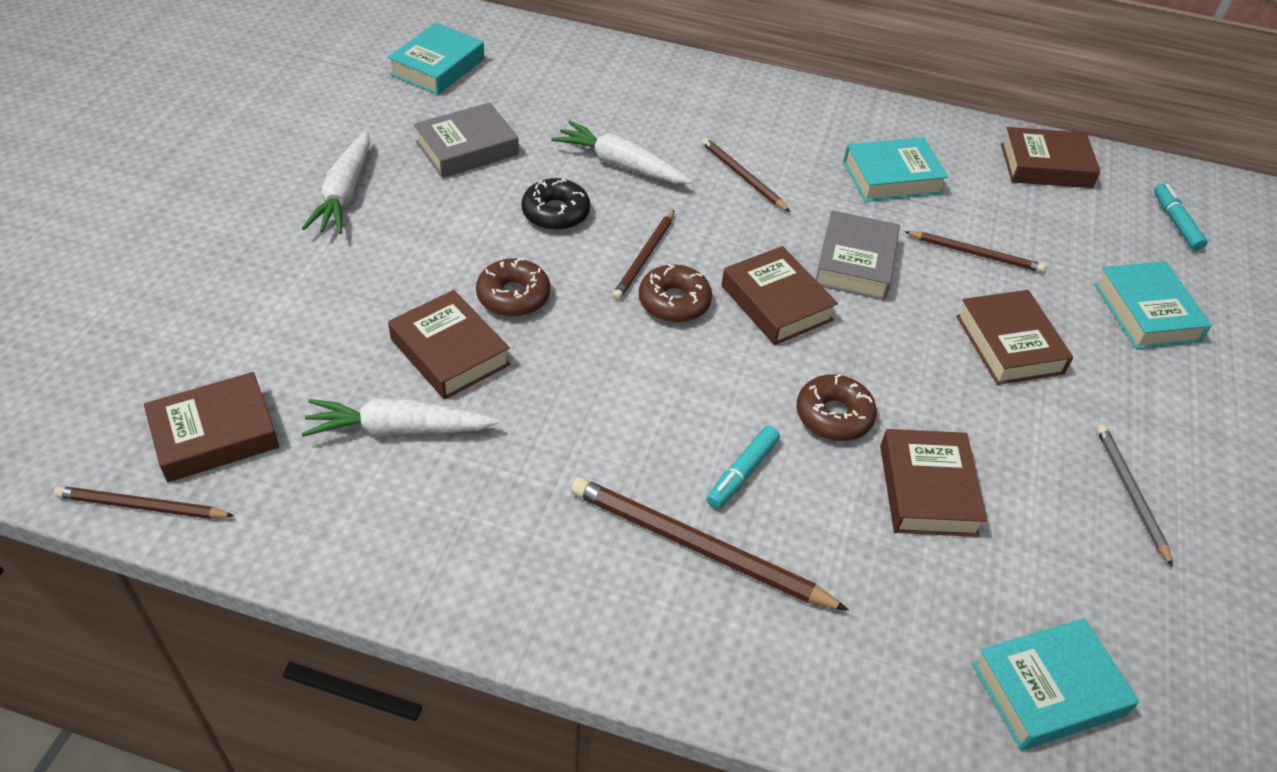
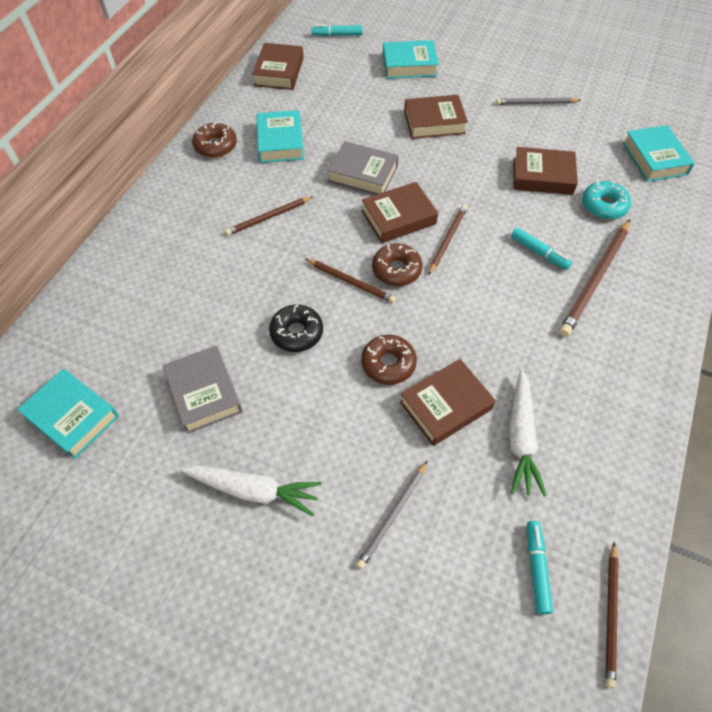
camera: 80 degrees left, 10 degrees up
(215, 434) = (536, 568): brown book -> turquoise marker
(301, 303) = (393, 515): none -> grey pencil
(620, 164) = (243, 287): white carrot -> none
(834, 416) = (492, 205): brown donut -> brown donut (215, 146)
(880, 580) = (604, 206): none -> turquoise donut
(975, 254) = (358, 119): brown pencil -> brown pencil (447, 240)

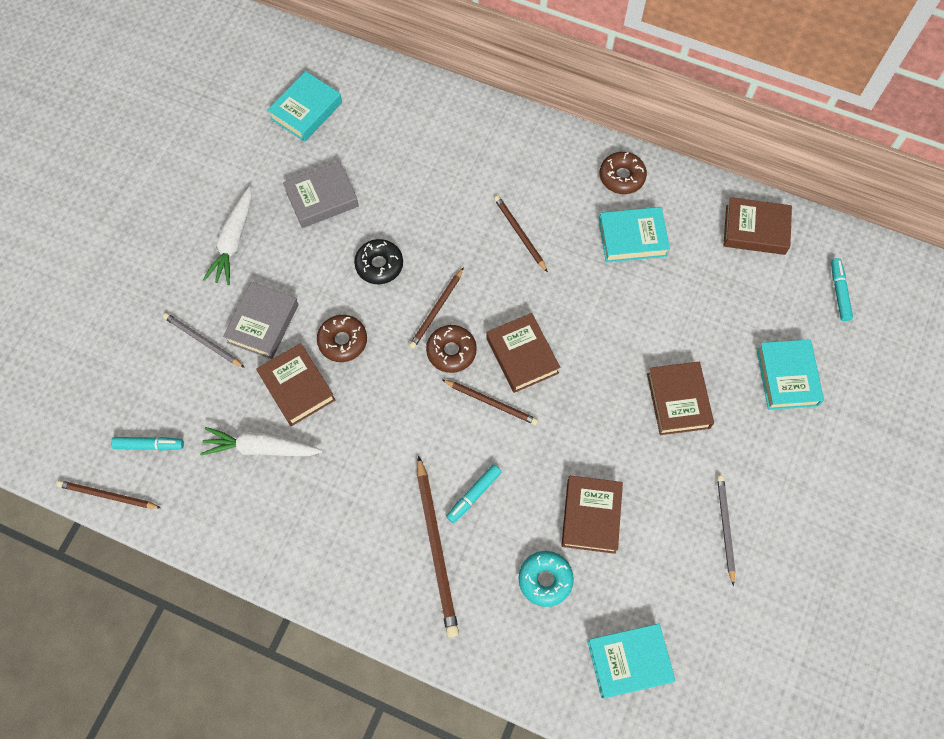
camera: 90 degrees right, 10 degrees up
(363, 174) = (586, 321): grey book -> grey book (263, 323)
(595, 279) = (436, 548): brown pencil -> brown pencil turned 135 degrees counterclockwise

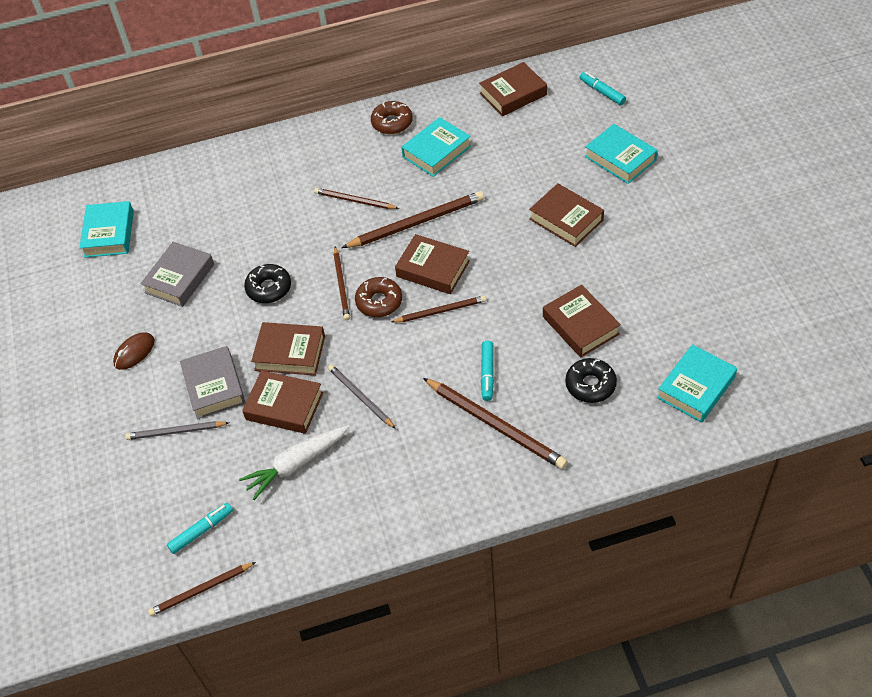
camera: 35 degrees left, 15 degrees down
(233, 241) = (134, 352): white carrot -> brown mouse
(342, 341) = (290, 353): brown donut -> brown book
(545, 580) = (590, 385): turquoise donut -> black donut
(550, 298) = (417, 223): none -> brown pencil
(725, 527) = (672, 267): grey pencil -> grey pencil (360, 397)

